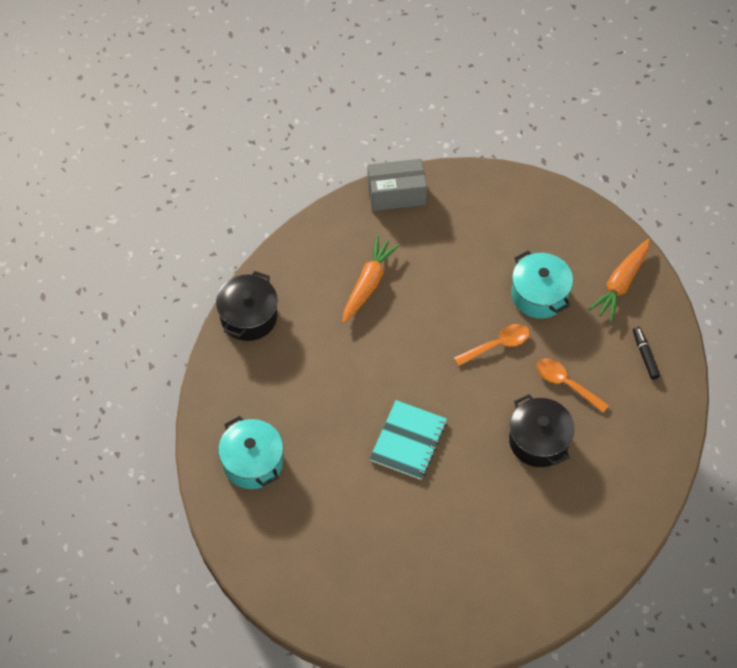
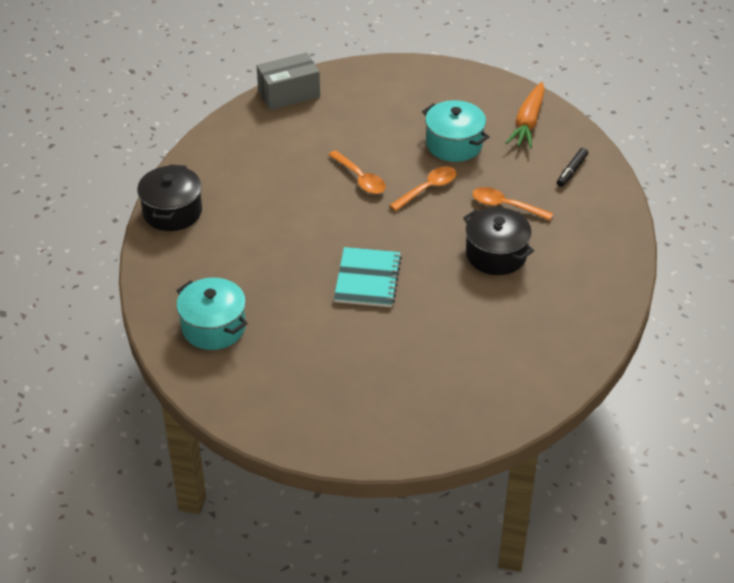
camera: 15 degrees left, 15 degrees down
(368, 283) = (285, 165): orange carrot -> none
(435, 317) = (360, 179): none -> orange spoon
(645, 355) = (571, 171): black marker -> black marker turned 120 degrees counterclockwise

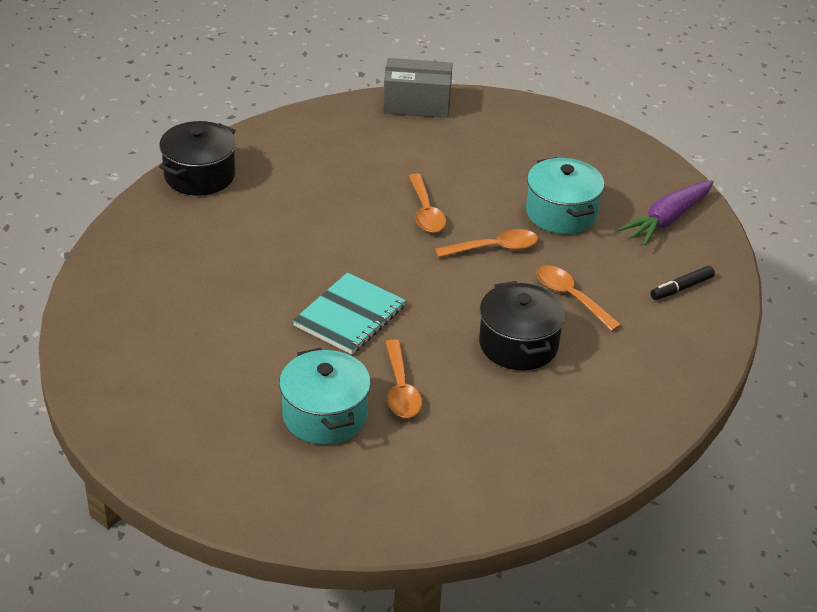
camera: 25 degrees right, 5 degrees down
(213, 327) = (145, 302): turquoise pot -> turquoise pot (324, 415)
(442, 319) = (400, 389): none -> orange spoon
(528, 122) = (667, 220): orange carrot -> purple carrot

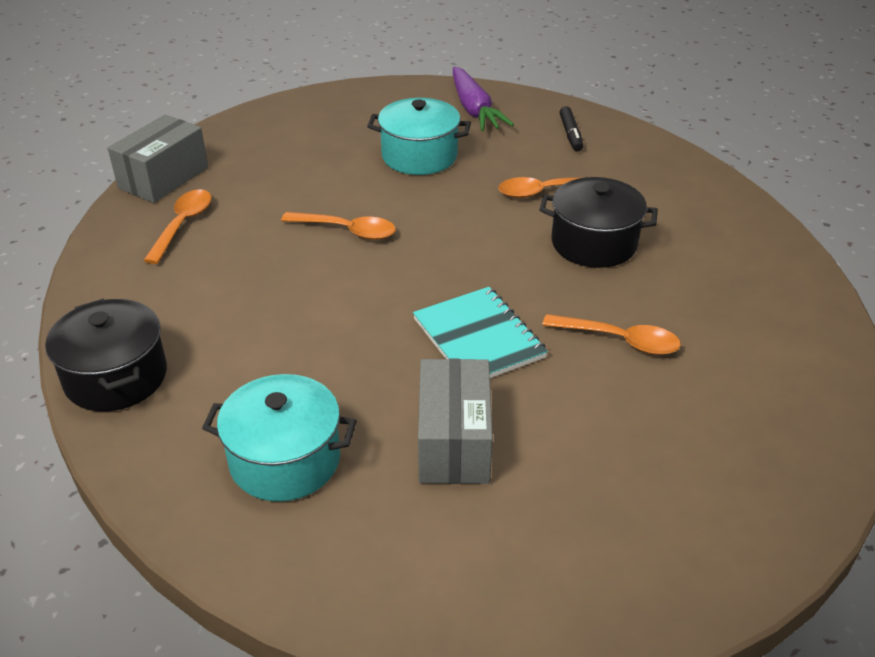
camera: 60 degrees left, 0 degrees up
(236, 336) = (454, 442): none -> grey box
(324, 415) = (636, 412): turquoise pot -> turquoise pot (285, 460)
(494, 248) = (440, 209): orange spoon -> orange spoon (183, 225)

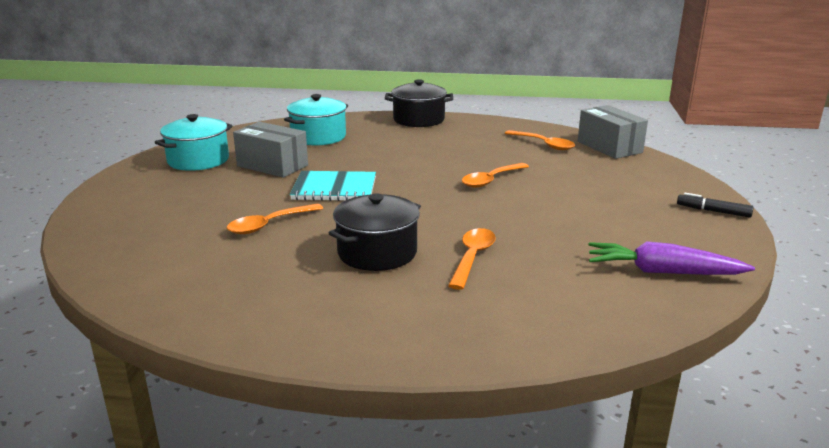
camera: 120 degrees right, 15 degrees down
(419, 156) = (580, 224): turquoise pot -> turquoise pot (198, 160)
(570, 134) = (570, 307): black marker -> black marker (713, 211)

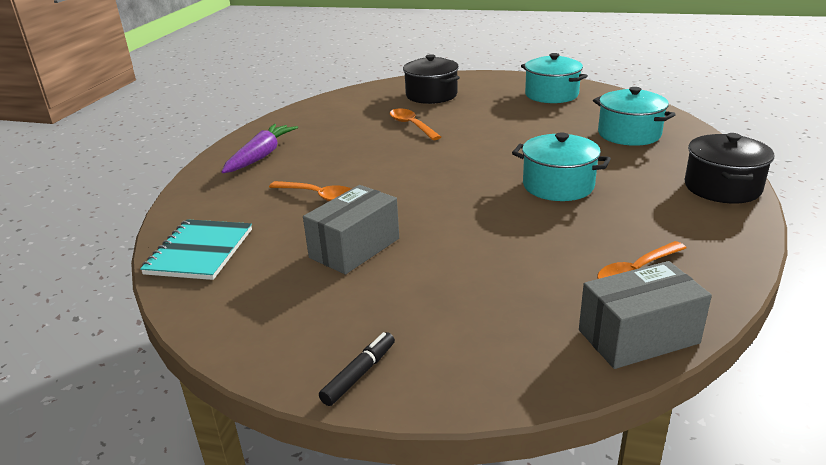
camera: 100 degrees right, 5 degrees up
(272, 165) = (539, 120): grey box -> grey box (354, 248)
(334, 188) = (480, 144): turquoise notebook -> turquoise notebook (200, 251)
(377, 252) = (347, 161): black pot -> black pot (431, 95)
(425, 161) = (558, 186): none -> turquoise pot
(491, 180) = (494, 219): orange spoon -> none
(662, 272) = (237, 287): purple carrot -> purple carrot (261, 156)

